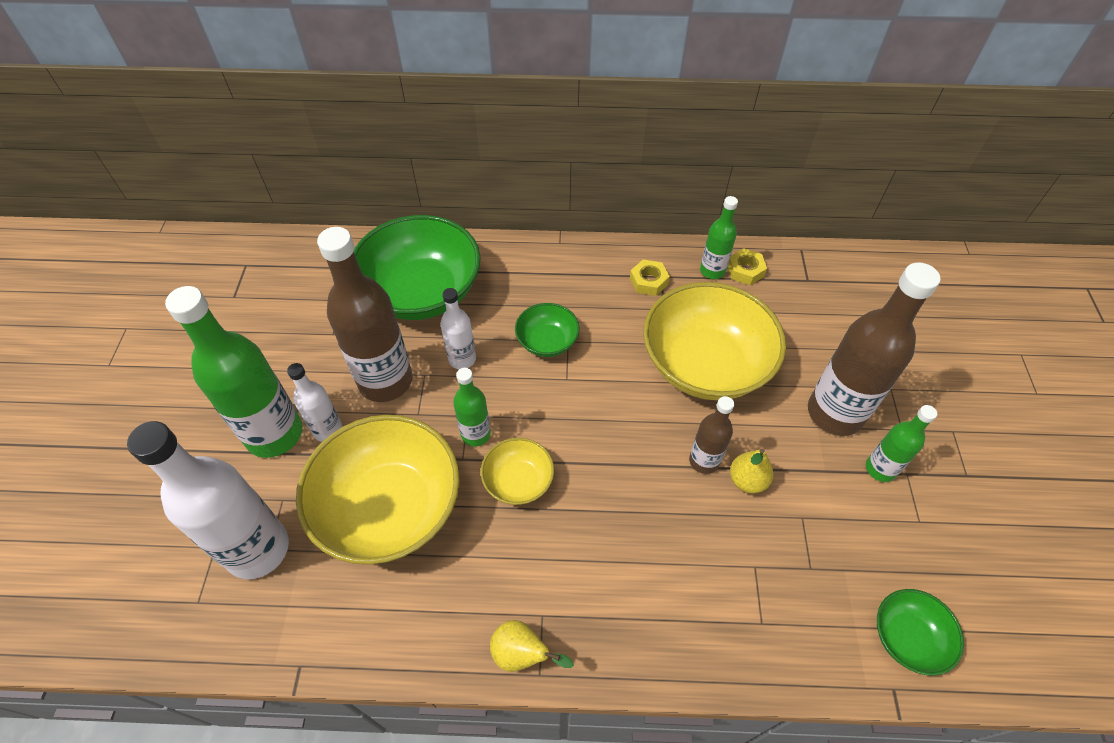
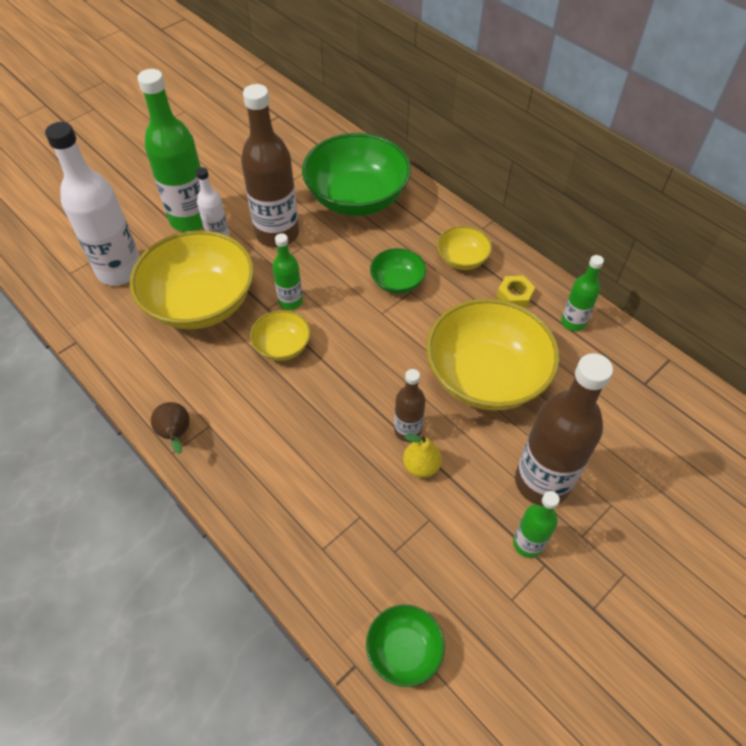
camera: 45 degrees right, 0 degrees up
(462, 359) = (334, 254): white bottle -> none
(522, 654) = (176, 434): yellow pear -> brown pear
(575, 281) = (462, 259): none -> yellow bowl
(745, 270) = (600, 340): yellow nut -> none

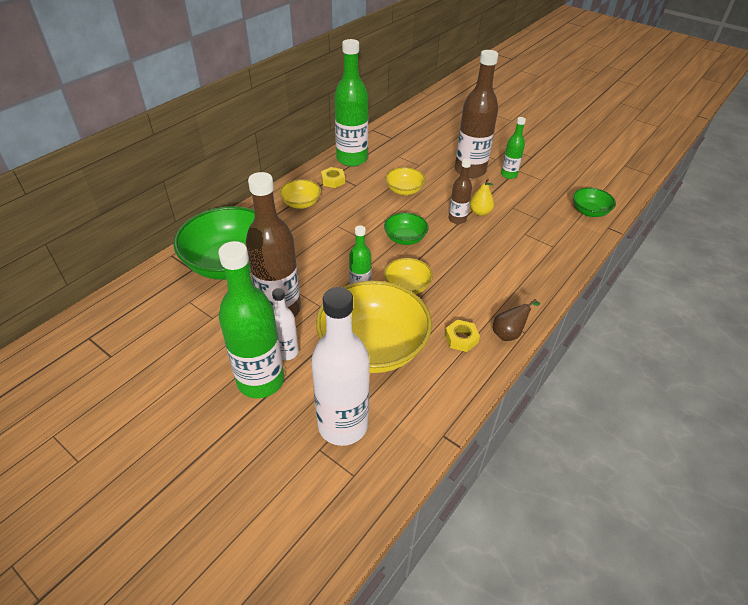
camera: 100 degrees left, 10 degrees down
(185, 383) = (461, 339): none -> yellow nut
(397, 282) = (329, 233): green bowl -> green bowl (405, 238)
(486, 376) = (404, 190): yellow bowl -> yellow bowl, size x0.48
(573, 322) = (352, 159): green bottle -> green bottle, size x1.93

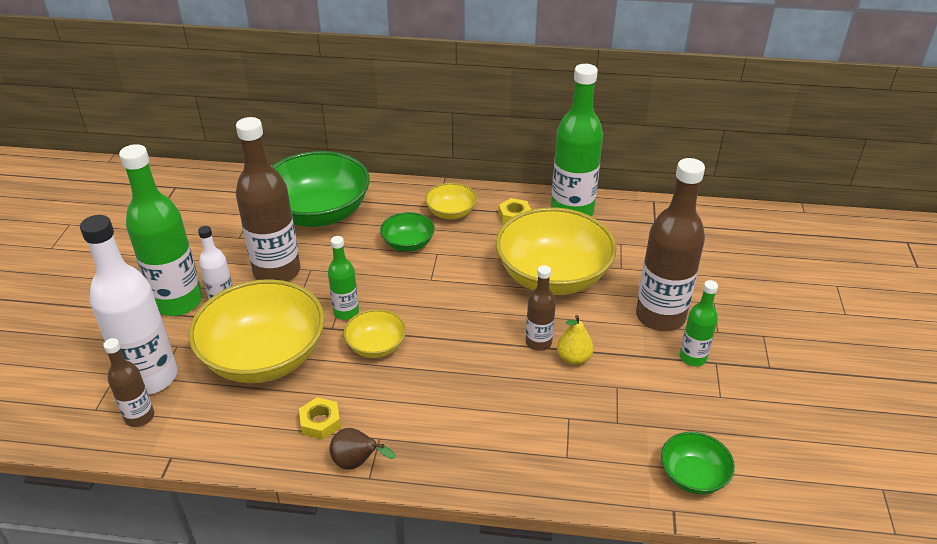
camera: 60 degrees right, 5 degrees down
(385, 445) = (139, 417): none -> brown bottle
(404, 190) = (553, 276): yellow bowl -> yellow bowl, size x2.07
(405, 238) = (459, 312): green bowl -> green bowl (408, 244)

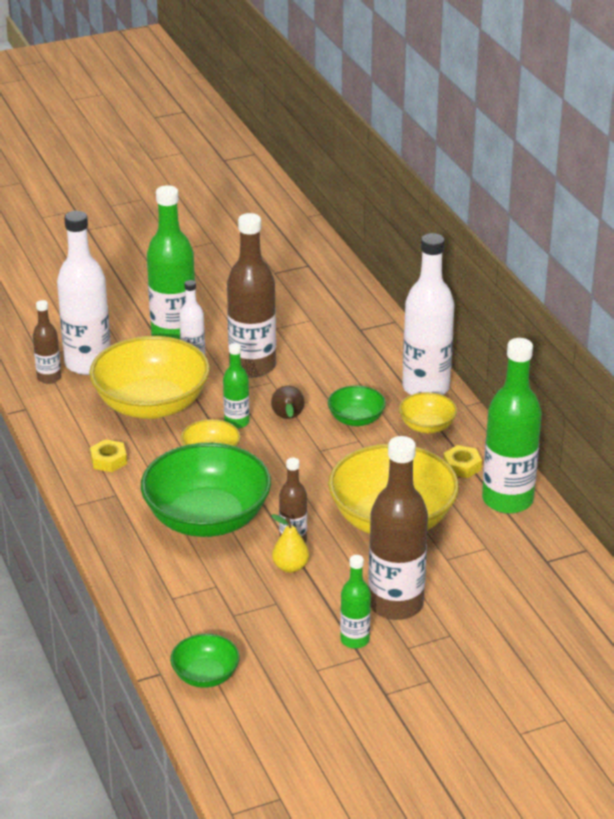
camera: 60 degrees right, 5 degrees down
(319, 213) = (349, 353): green bowl -> green bowl (207, 518)
(357, 463) = (84, 494): brown pear -> brown pear (288, 418)
(403, 195) = (425, 388): none -> white bottle

